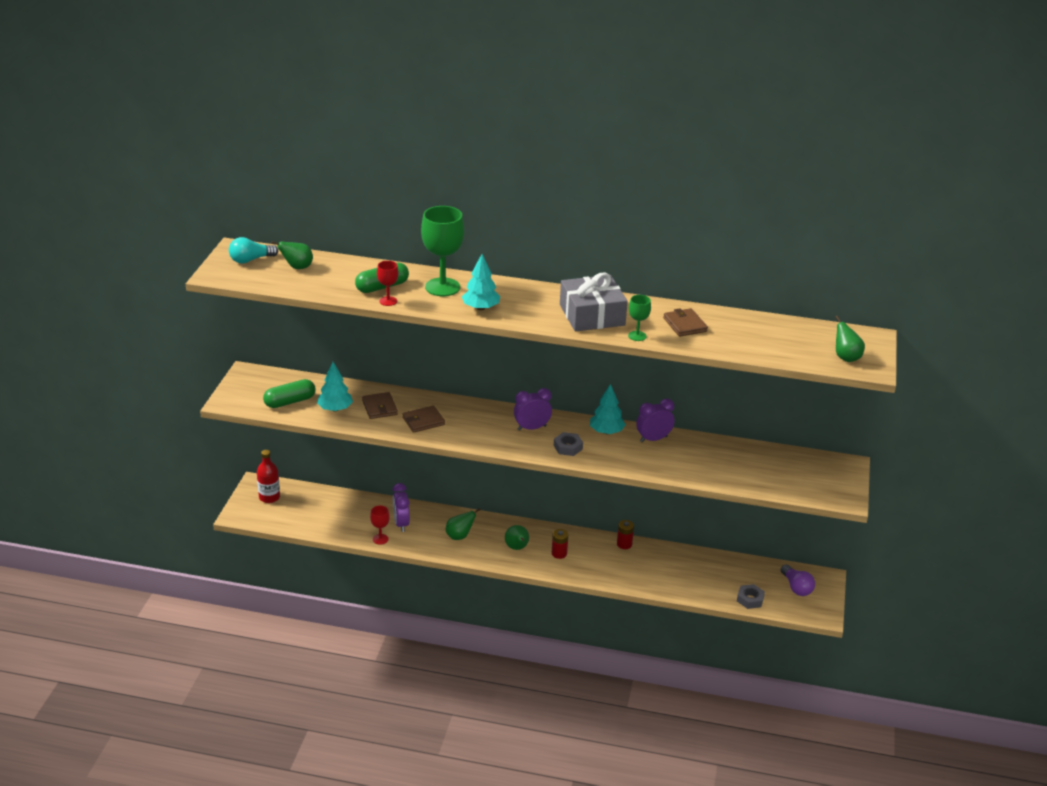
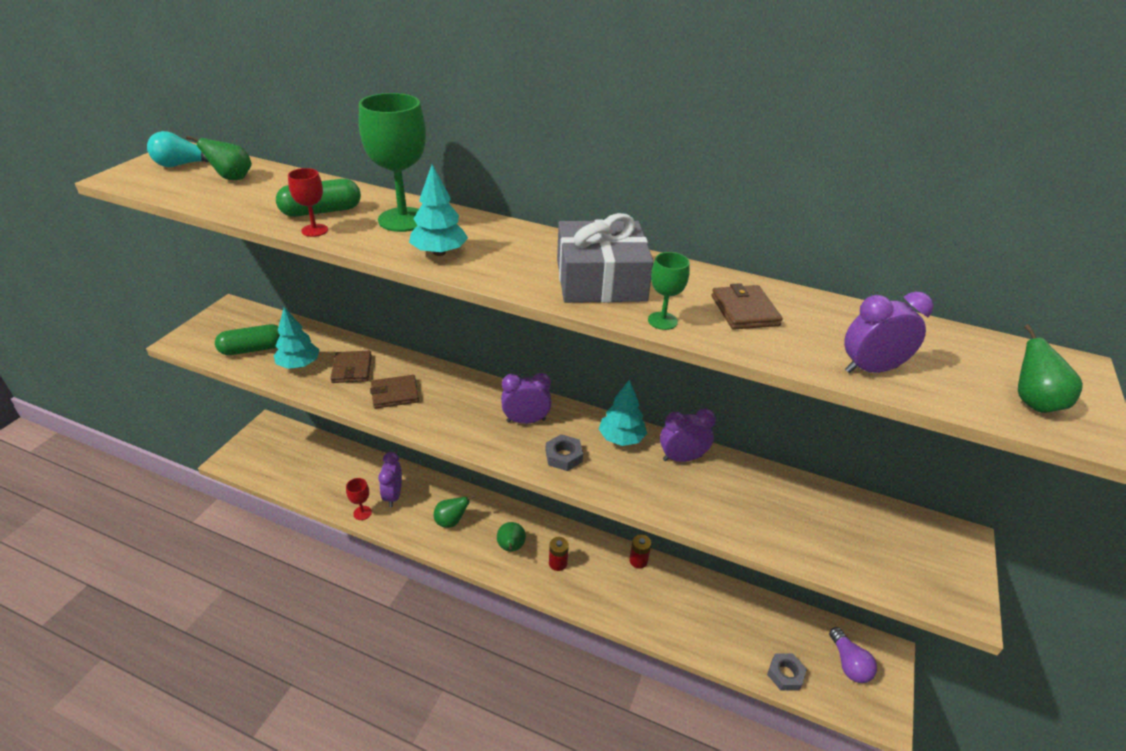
camera: 10 degrees right, 5 degrees up
(269, 497) = (271, 443): red bottle -> none
(759, 350) = (870, 369): none -> purple clock

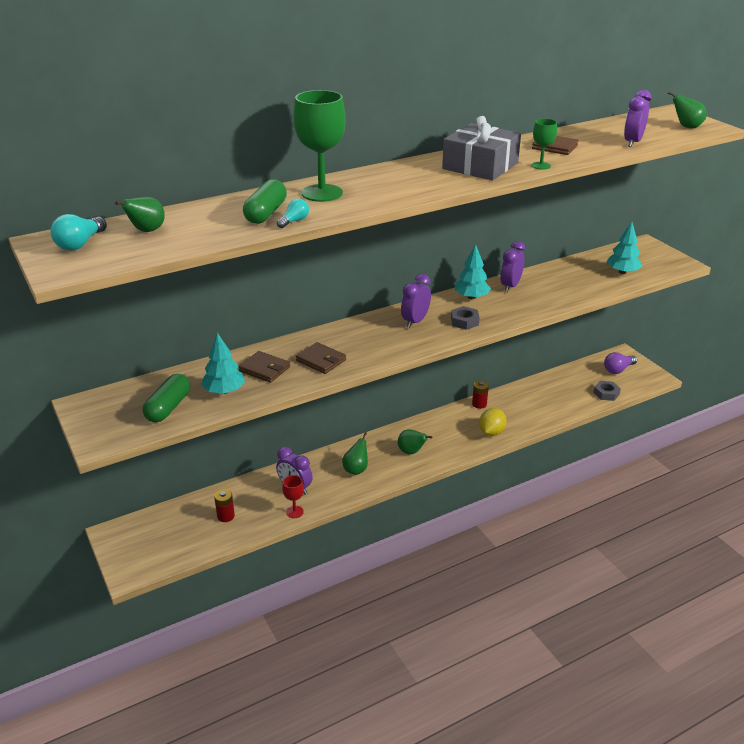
camera: 50 degrees left, 5 degrees down
(314, 230) = (294, 221): red goblet -> turquoise light bulb
(395, 394) = (321, 360): brown wallet -> brown wallet turned 75 degrees counterclockwise
(439, 252) = (386, 194): turquoise tree -> turquoise tree (622, 272)
(558, 563) = (446, 437): red battery -> red battery (226, 516)
(601, 596) = (491, 432): none -> yellow lemon
(848, 663) = (618, 369): purple light bulb -> purple light bulb turned 120 degrees clockwise

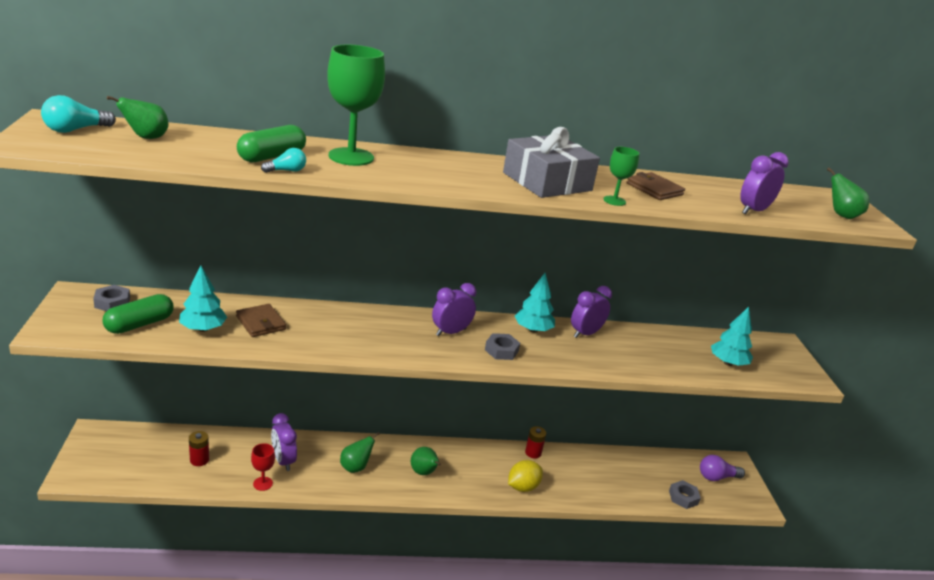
camera: 20 degrees right, 5 degrees down
(123, 399) = (112, 302): none -> grey nut
(321, 360) = (320, 334): brown wallet -> none

